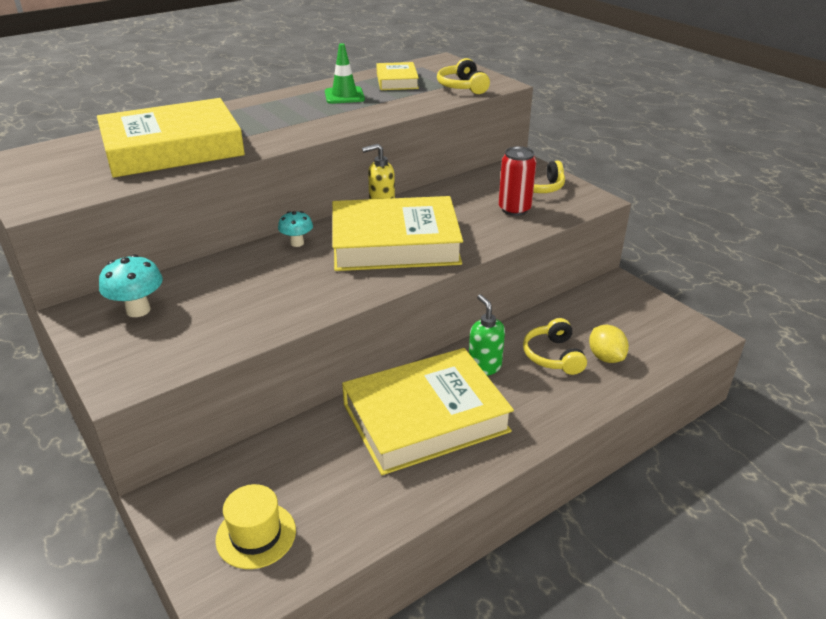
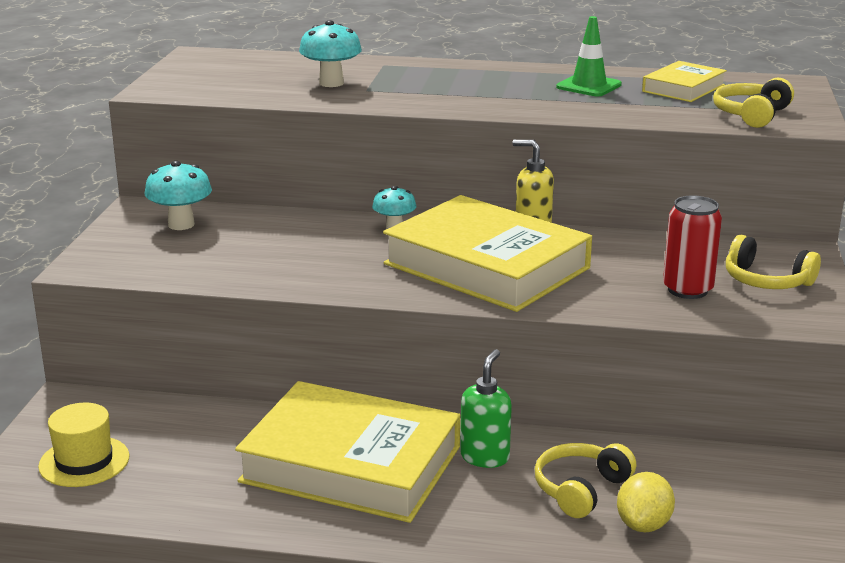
camera: 45 degrees right, 10 degrees down
(172, 148) = (331, 83): yellow book -> turquoise mushroom

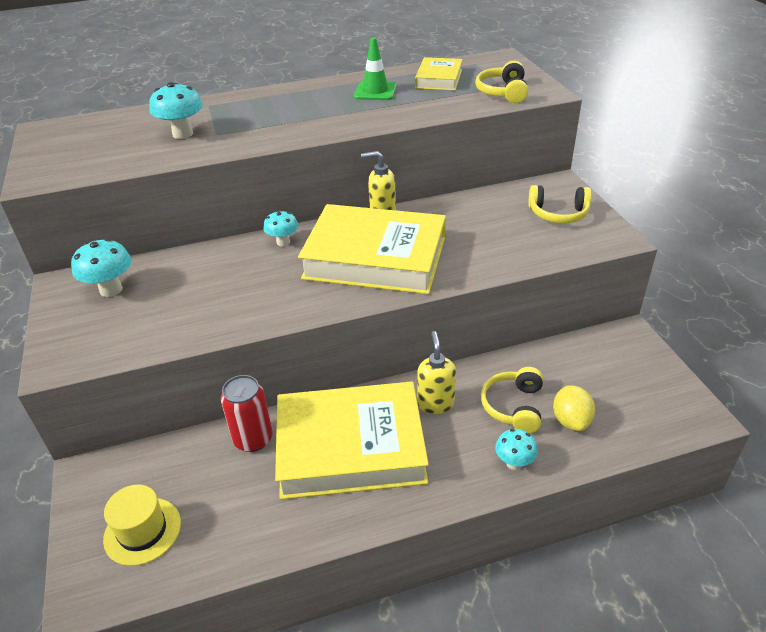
camera: 25 degrees left, 15 degrees up
(485, 457) = (435, 403): green soap dispenser -> yellow soap dispenser
(531, 539) = (514, 463): none -> turquoise mushroom
(687, 290) = (519, 237): red can -> red can (253, 439)

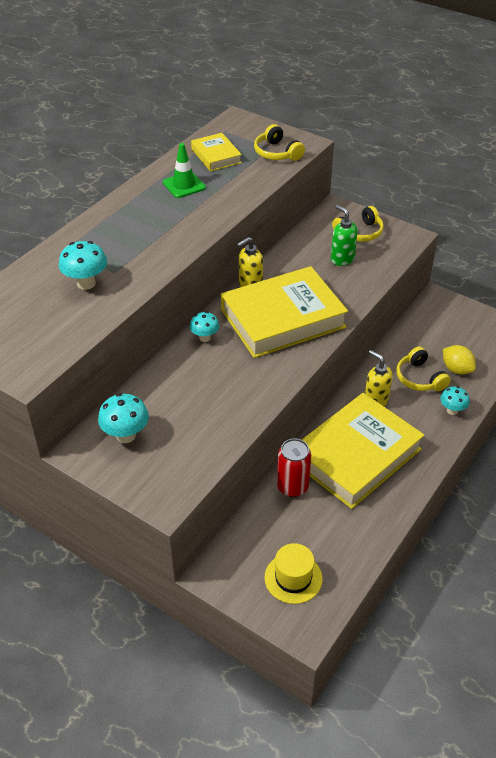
camera: 40 degrees left, 5 degrees up
(507, 230) = (342, 259): none -> green soap dispenser

